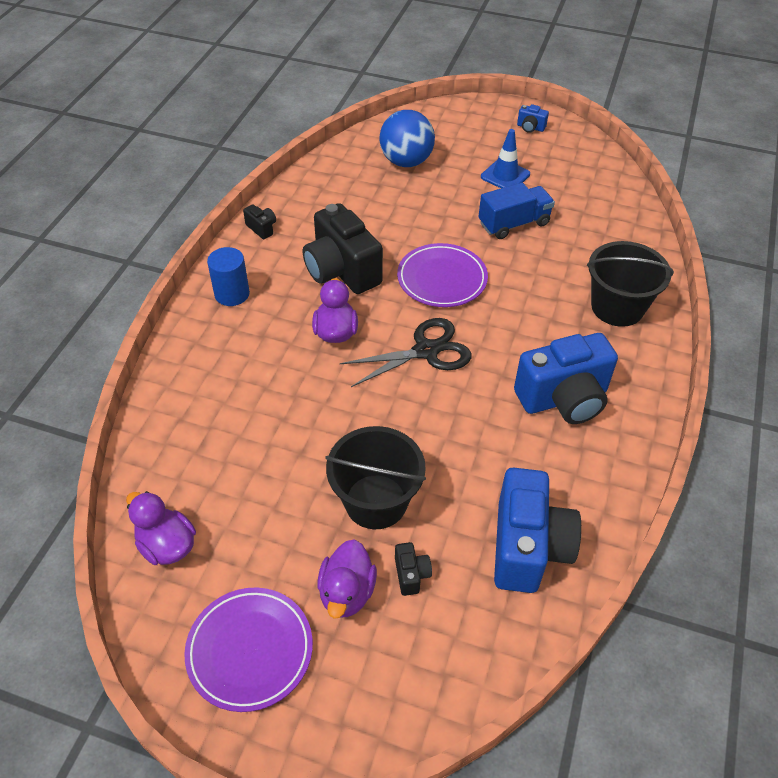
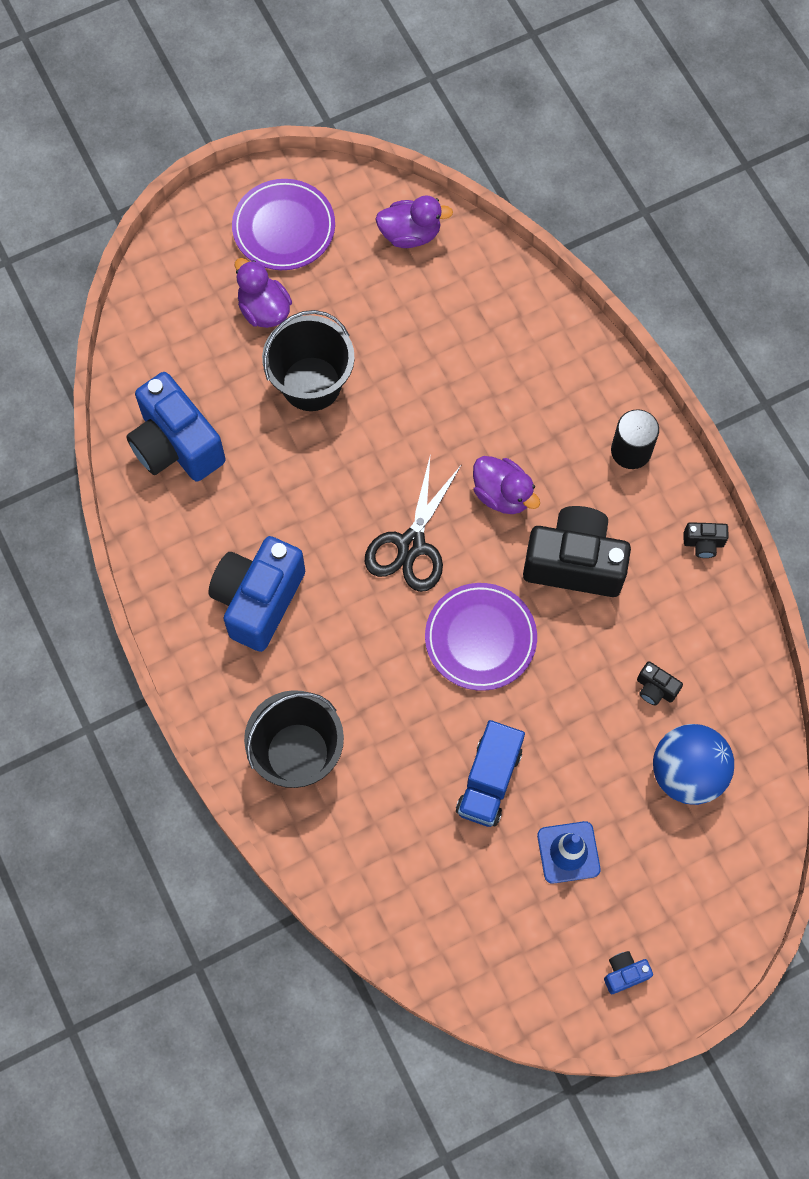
camera: 135 degrees right, 20 degrees up
(232, 294) = (631, 450): blue cylinder -> black cylinder
(411, 574) = (235, 357): black camera -> black camera (655, 689)

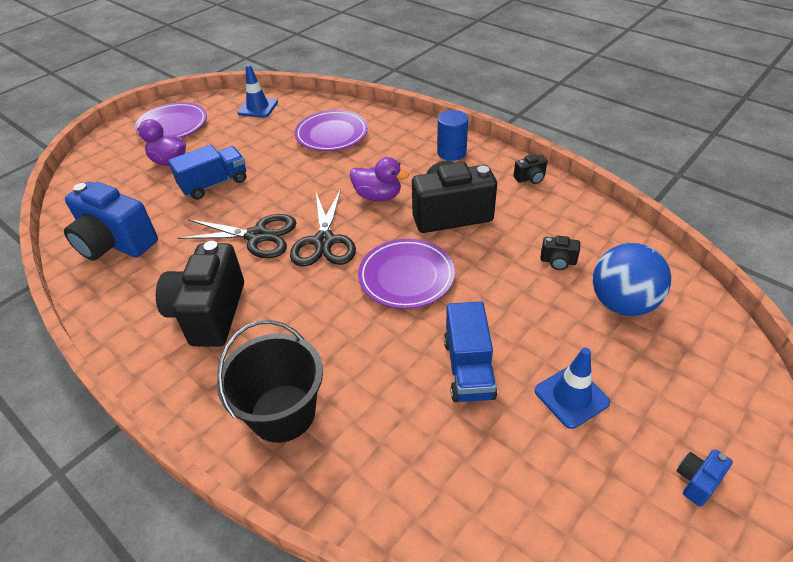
camera: 20 degrees left, 25 degrees down
(258, 600) = (209, 313): blue camera -> black camera
(311, 384) = (214, 184): black bucket -> blue truck
(338, 503) = (257, 236): none -> black scissors
(410, 234) = (258, 107): purple duck -> blue traffic cone
(491, 343) = (332, 134): none -> purple plate
(631, 450) = (451, 152): black cylinder -> blue cylinder

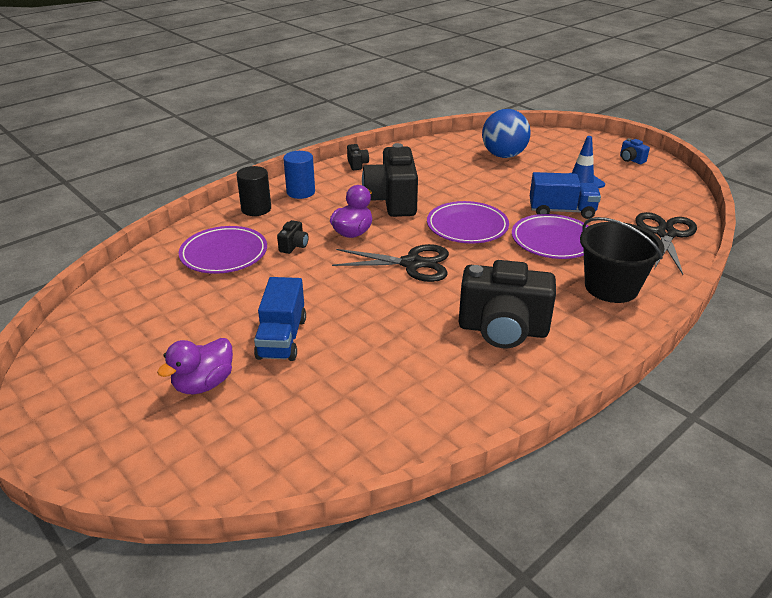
camera: 85 degrees left, 10 degrees down
(115, 243) = (375, 415): blue camera -> none
(172, 125) = (102, 389): purple plate -> purple plate (553, 241)
(214, 184) = (282, 338): blue truck -> blue truck turned 150 degrees counterclockwise
(257, 236) = (392, 303): black scissors -> black scissors (665, 234)
(258, 107) = (115, 308): blue traffic cone -> none
(410, 134) = (256, 209): none -> black cylinder
(558, 261) = (460, 168): black camera -> black camera (294, 246)

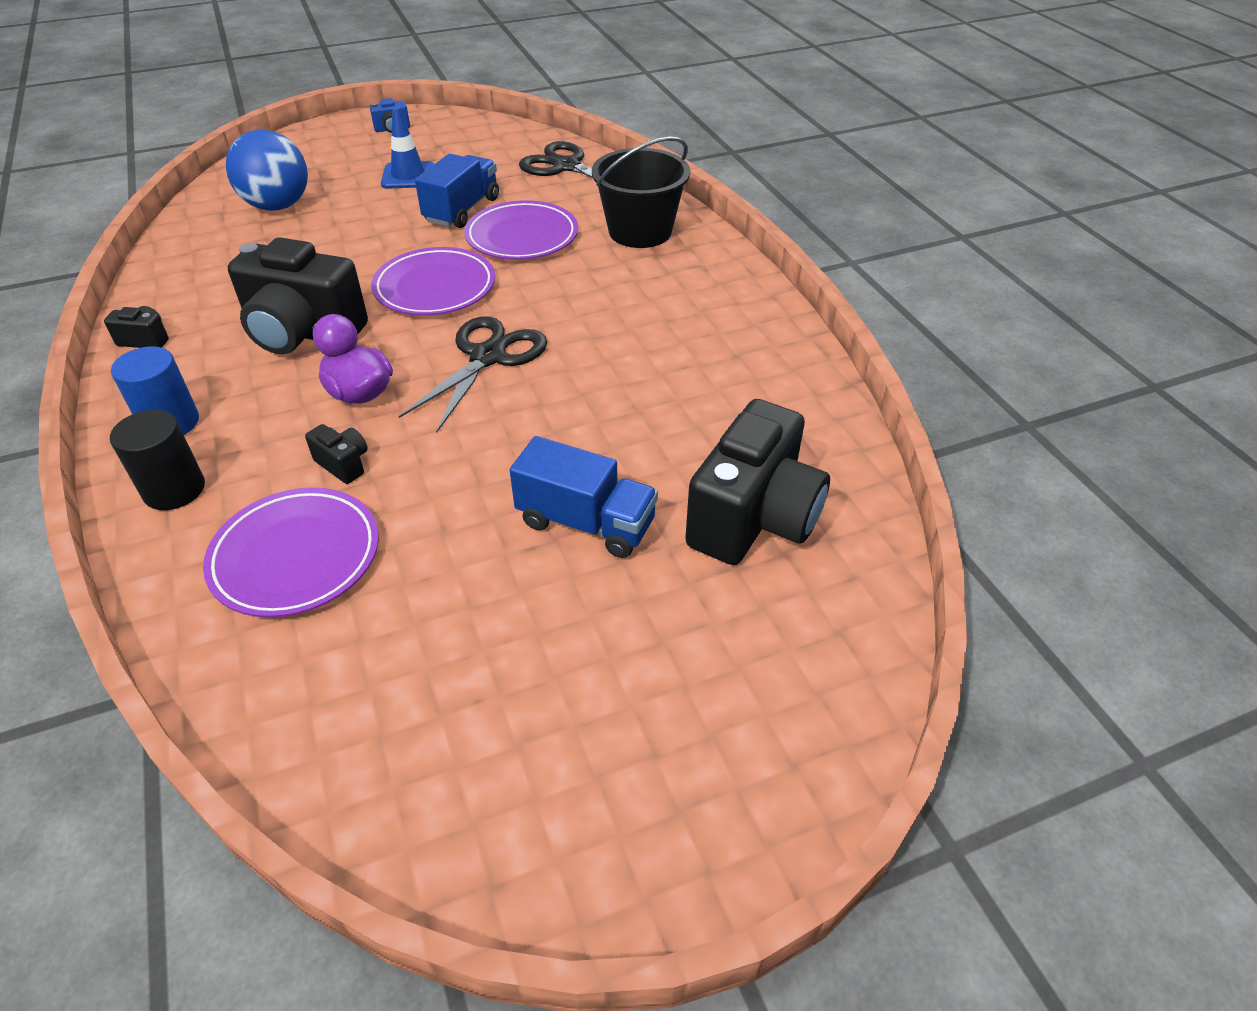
camera: 70 degrees left, 10 degrees up
(204, 384) = (652, 630): purple duck -> none
(503, 330) = (675, 325): black camera -> black camera (754, 519)

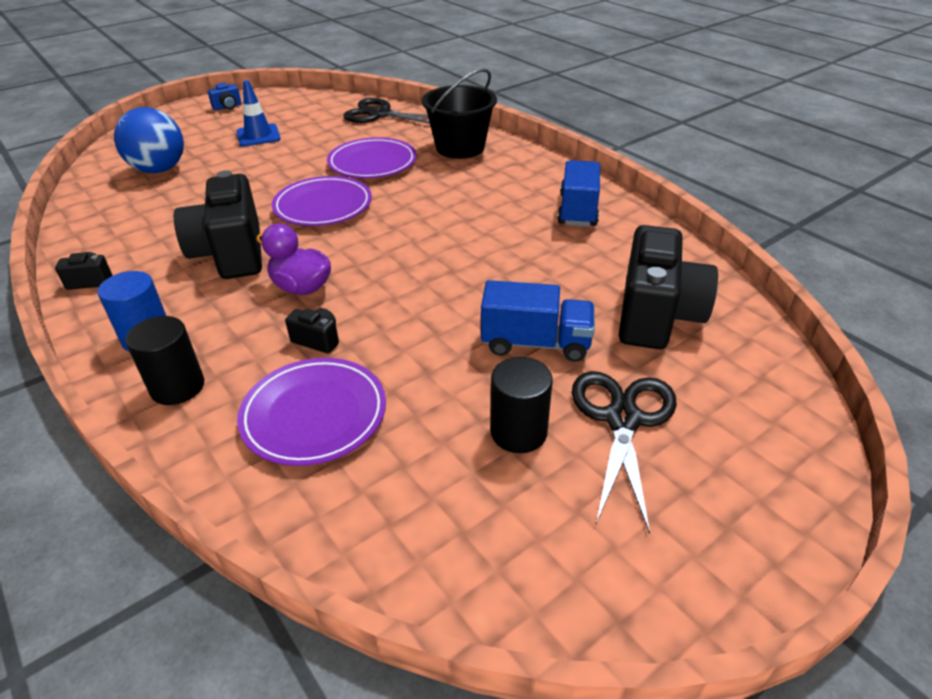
camera: 15 degrees left, 5 degrees down
(303, 333) = (230, 254): black camera -> black camera turned 75 degrees clockwise
(462, 210) = (315, 152): blue truck -> blue truck (578, 210)
(487, 357) = (392, 246): black scissors -> black scissors (622, 419)
(504, 631) = (518, 432): none -> black cylinder

